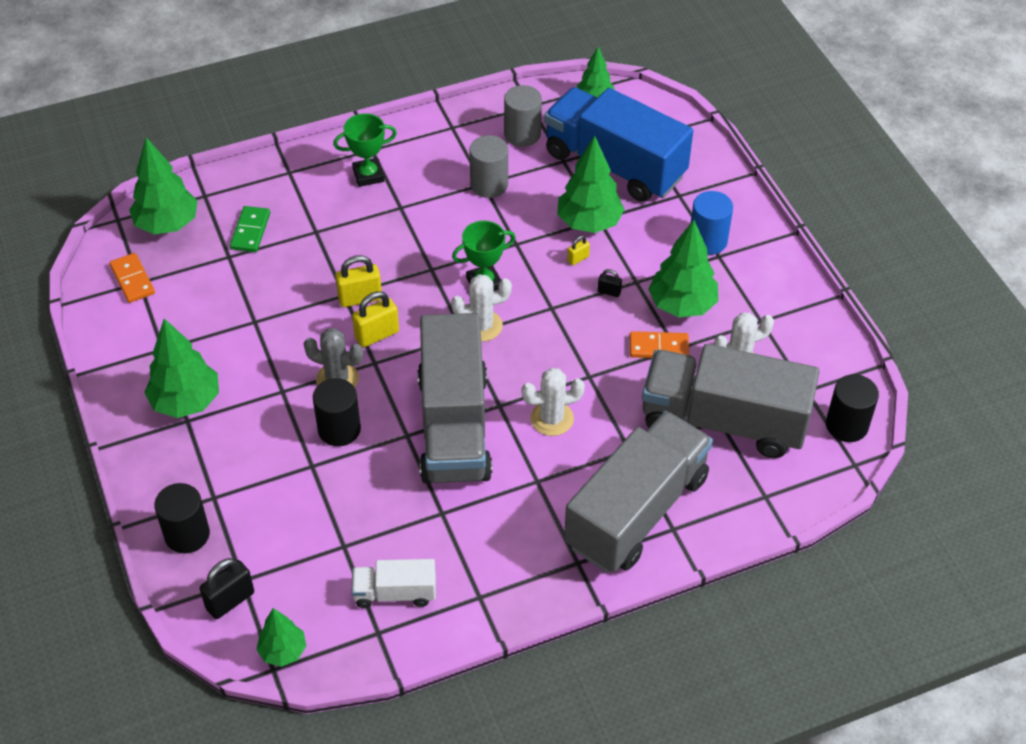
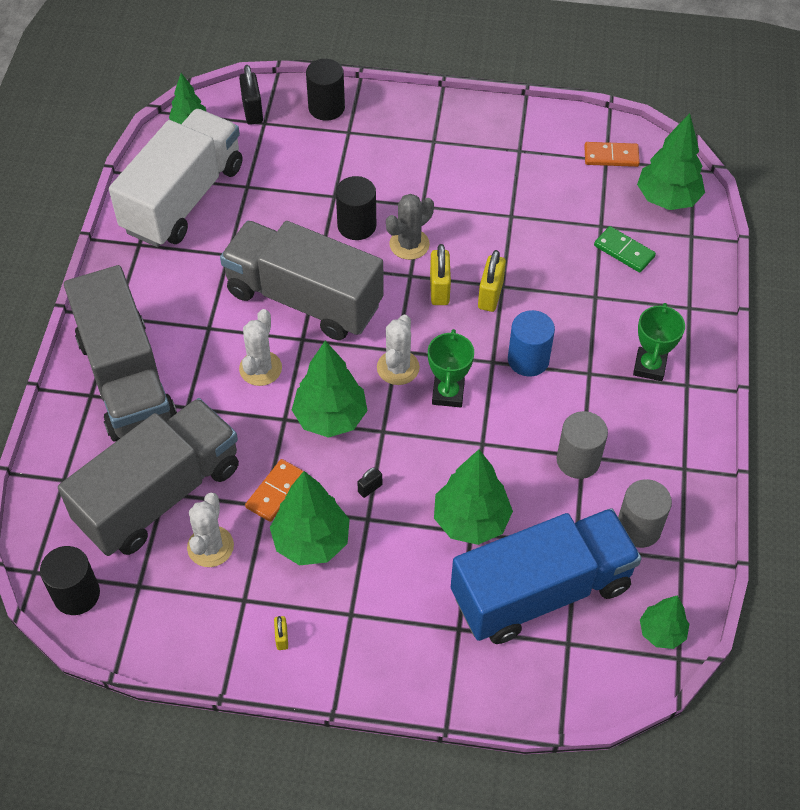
camera: 120 degrees right, 5 degrees up
(186, 402) = (452, 146): green tree -> green tree (330, 418)
(395, 593) = (183, 198): white truck -> white truck, size x2.13
(578, 259) = (429, 485): yellow padlock -> yellow padlock (282, 638)
(707, 241) = (377, 616): blue cylinder -> blue cylinder (528, 359)

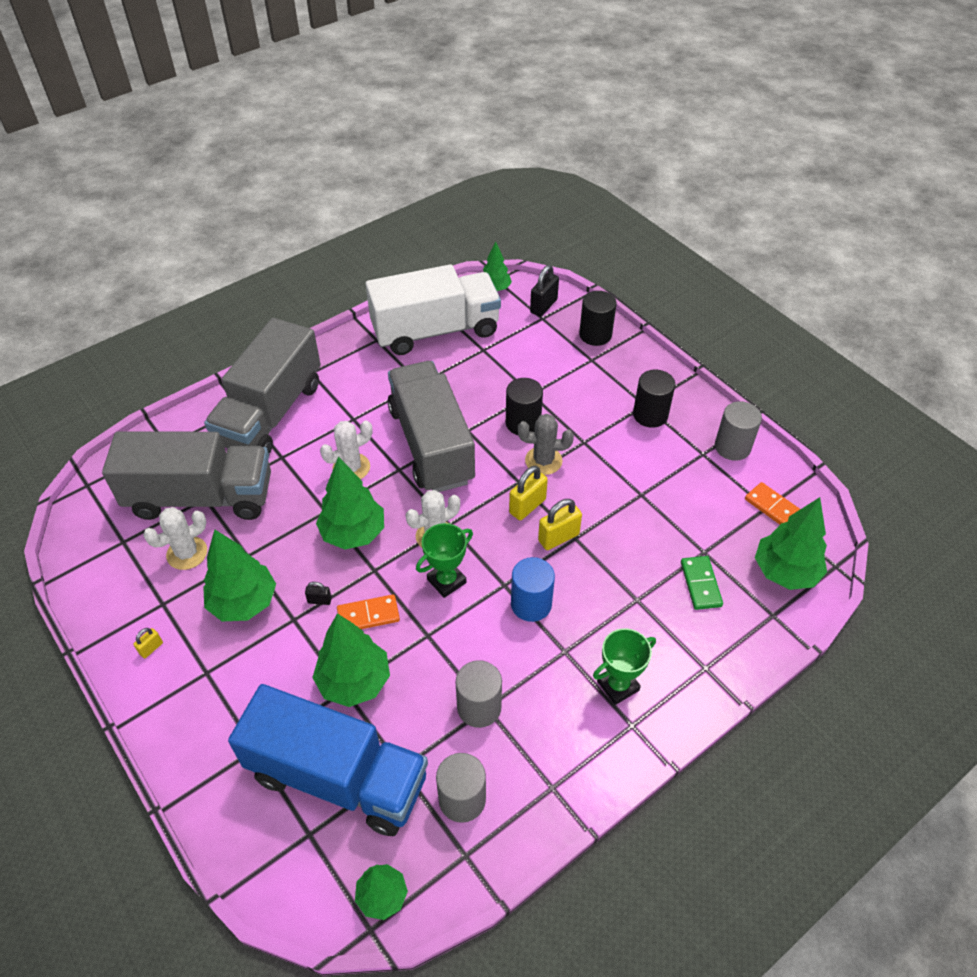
camera: 45 degrees right, 5 degrees down
(76, 594) = (89, 517): black cylinder -> black cylinder (650, 415)
(276, 492) = (264, 552): orange domino -> orange domino (368, 615)
(534, 129) = (732, 447): none -> grey cylinder

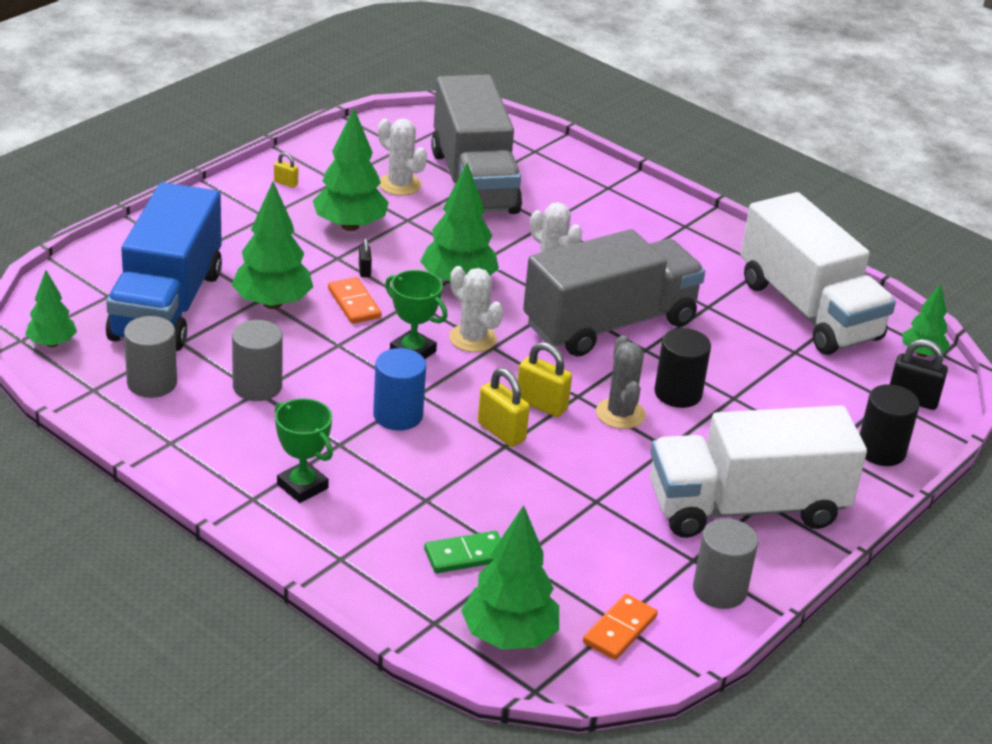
camera: 75 degrees right, 15 degrees down
(270, 413) = (608, 207): grey truck -> none
(650, 415) = (746, 507): black cylinder -> white truck

